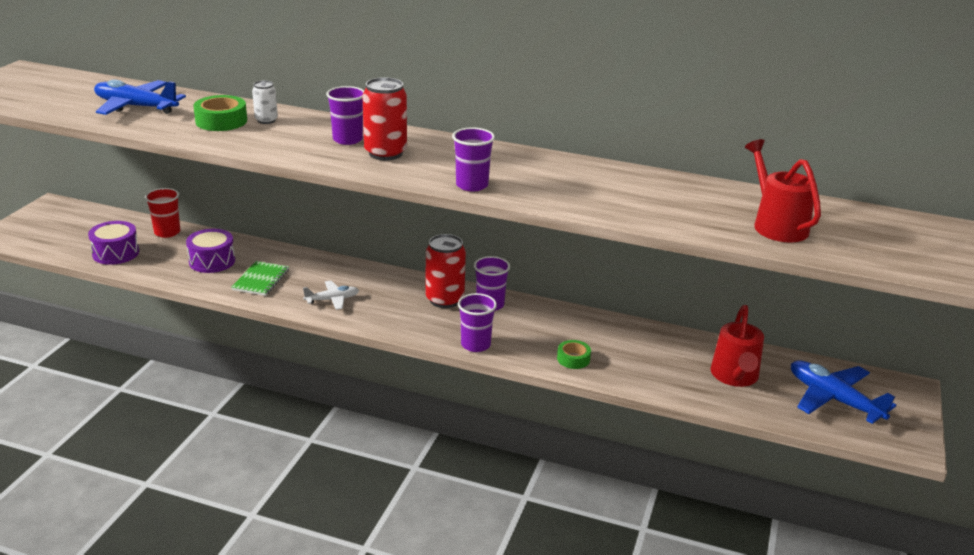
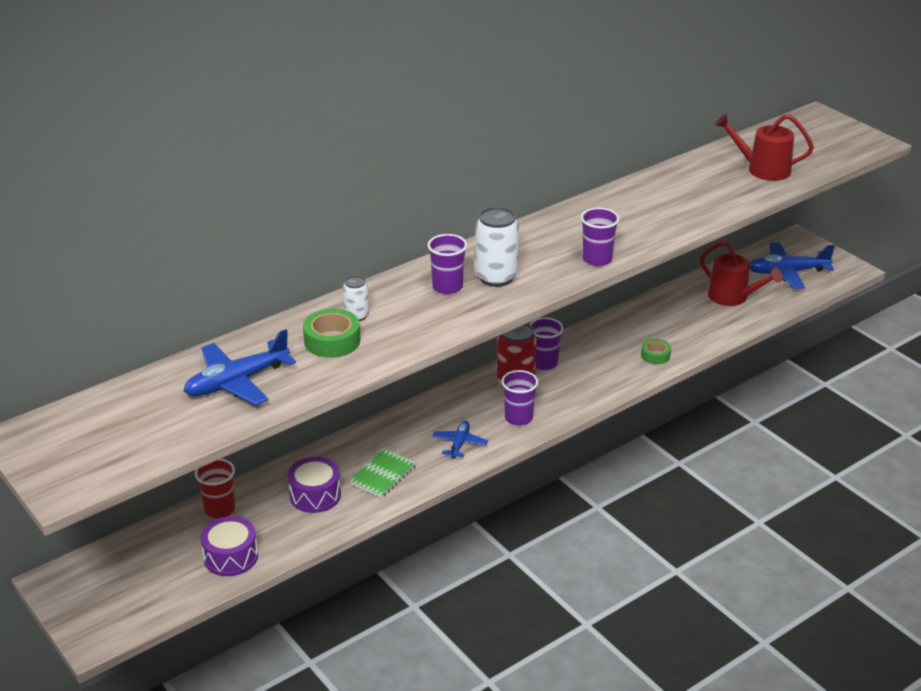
camera: 55 degrees left, 5 degrees up
(261, 280) = (383, 474): green notebook -> green notebook turned 75 degrees clockwise
(332, 300) = (459, 443): white plane -> blue plane
(385, 153) = (496, 277): red can -> white can
(475, 345) = (597, 393): purple cup -> purple cup (518, 418)

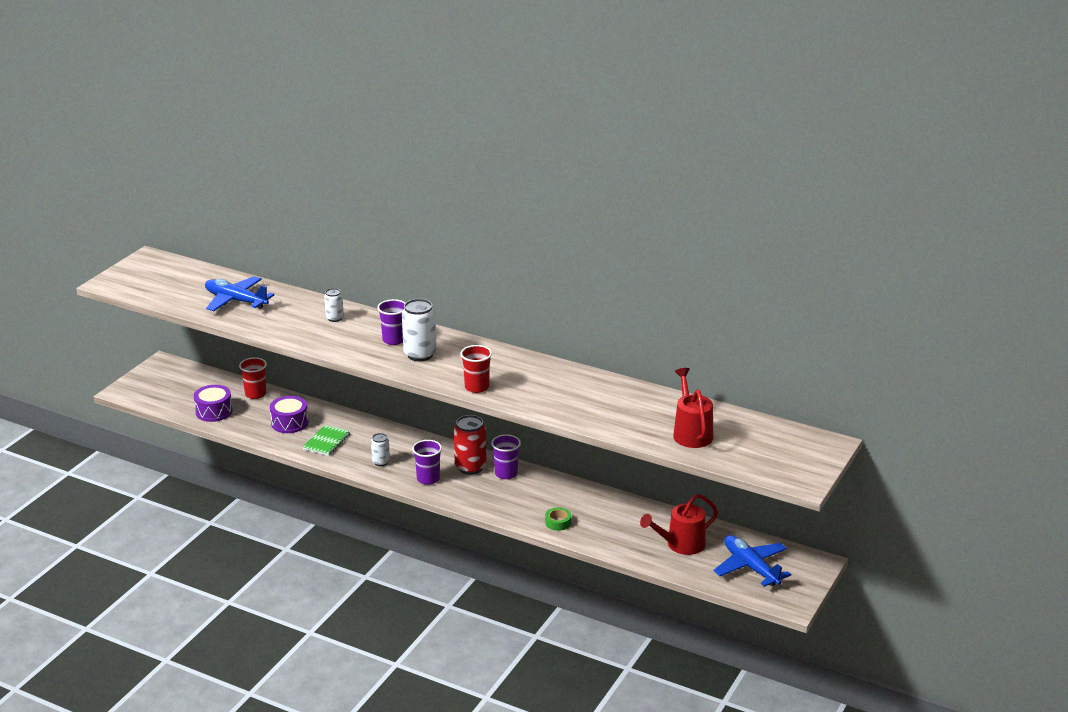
camera: 65 degrees right, 5 degrees down
(332, 341) = (300, 318): green tape -> none
(383, 474) = (326, 441): green notebook -> green notebook turned 75 degrees counterclockwise
(459, 443) = (381, 462): blue plane -> white can
(597, 259) = (476, 387): purple cup -> red cup
(733, 297) = (680, 545): red watering can -> red watering can turned 45 degrees clockwise

